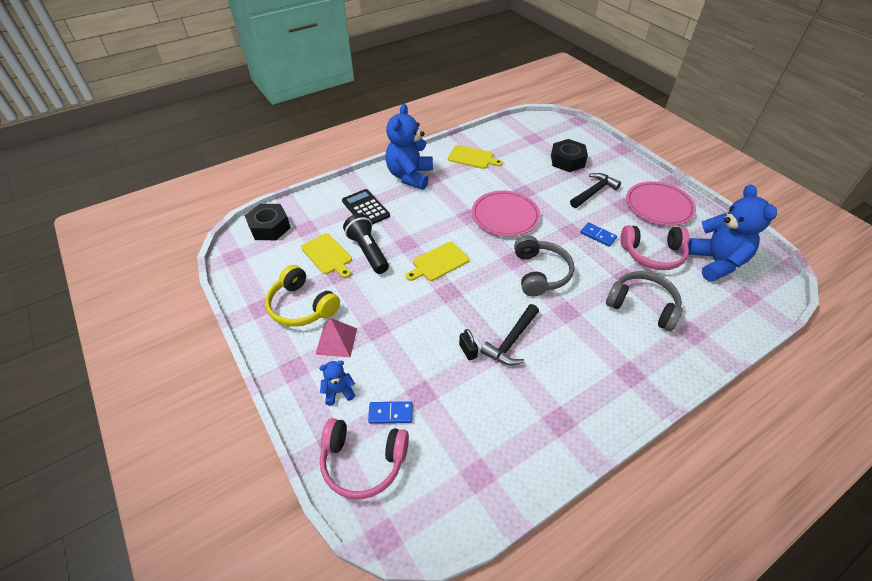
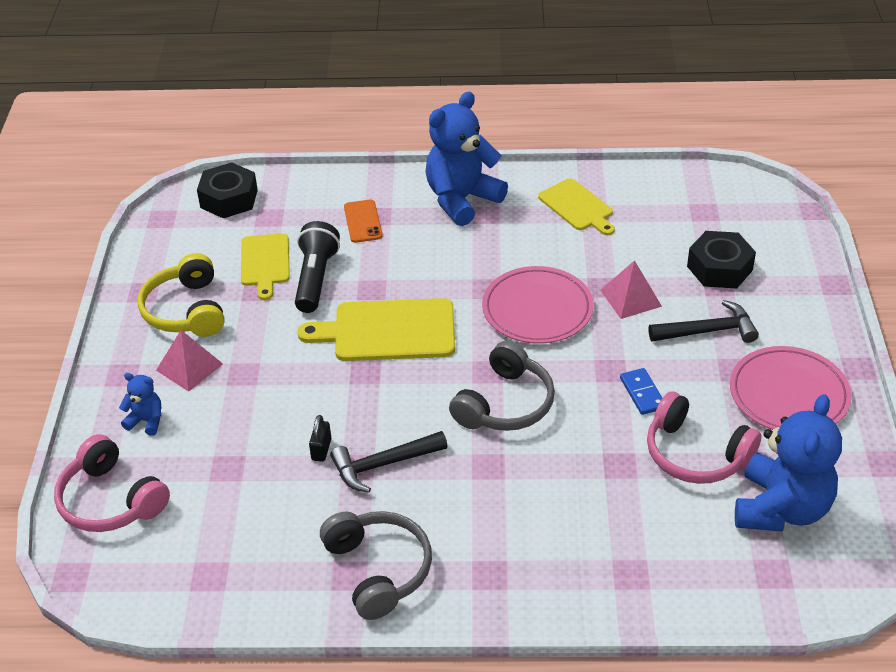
camera: 35 degrees right, 5 degrees down
(365, 208) = (363, 221): black calculator -> orange phone
(390, 413) = (178, 470): blue domino -> none
(438, 262) = (388, 331): yellow cutting board -> yellow cutting board, size x1.57
(543, 191) = (631, 298): none -> pink pyramid
(642, 305) = (600, 509): grey headphones -> grey headphones (378, 570)

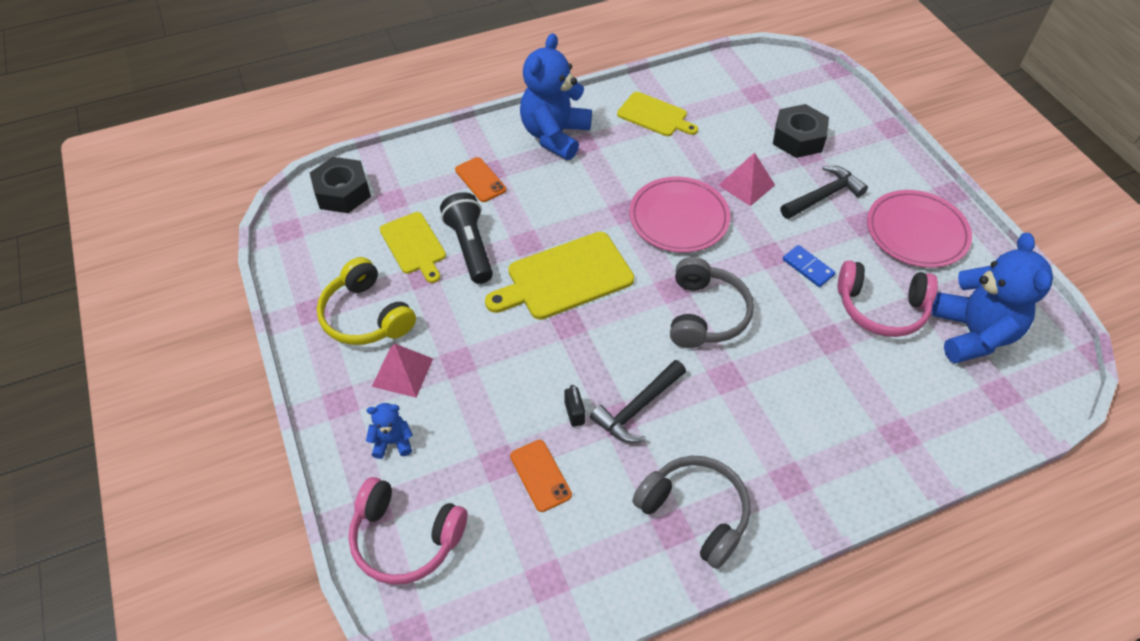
camera: 25 degrees left, 10 degrees up
(257, 491) = (540, 475): none -> orange phone

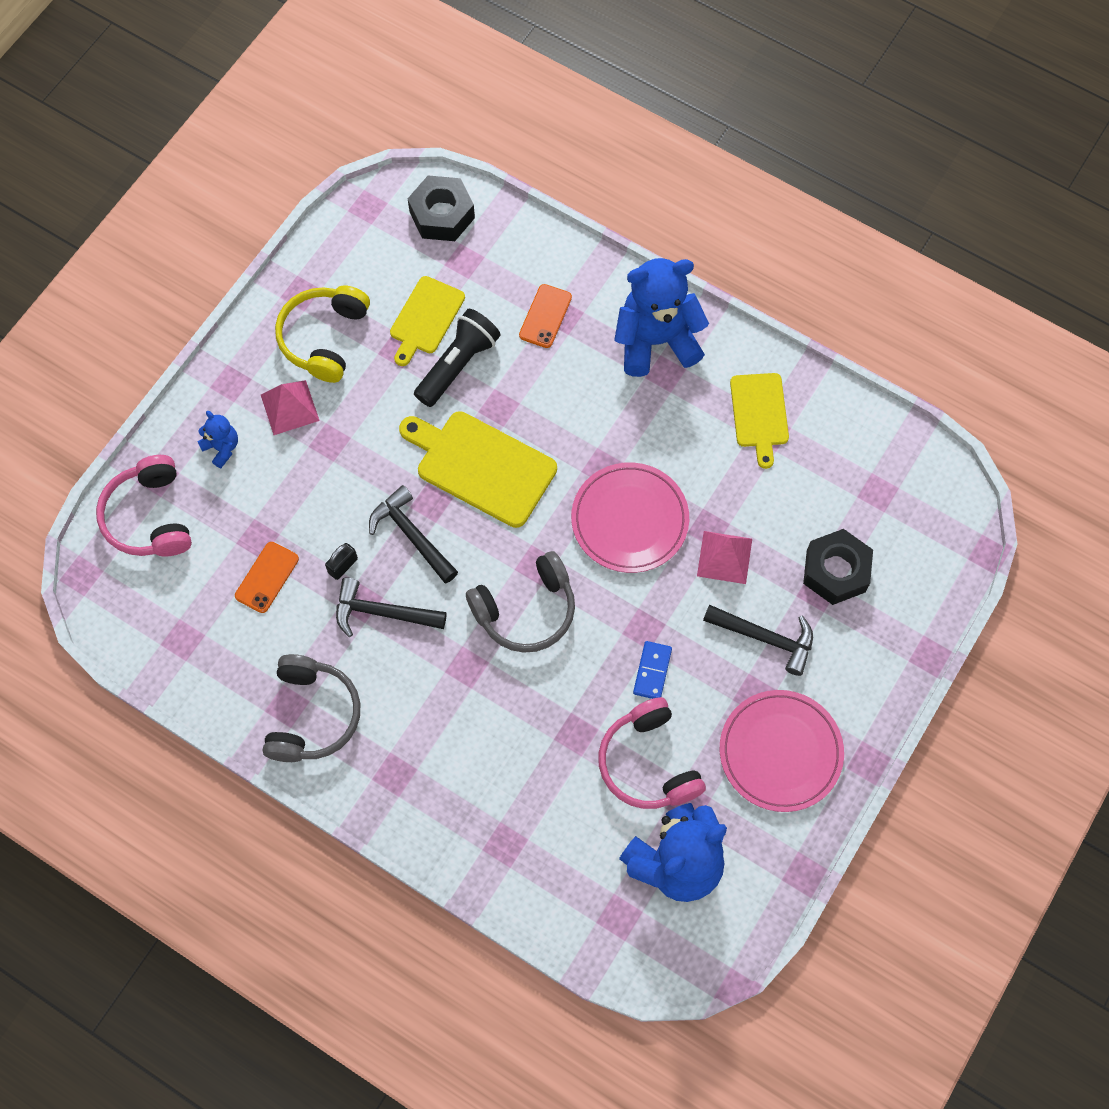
camera: 55 degrees right, 15 degrees up
(586, 351) = (412, 535): none -> black hammer

